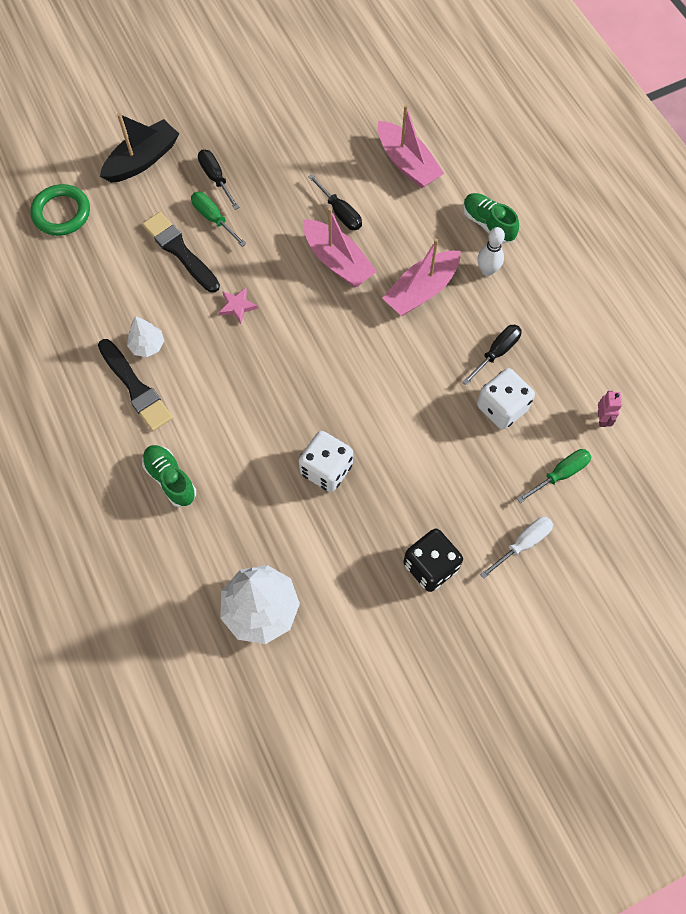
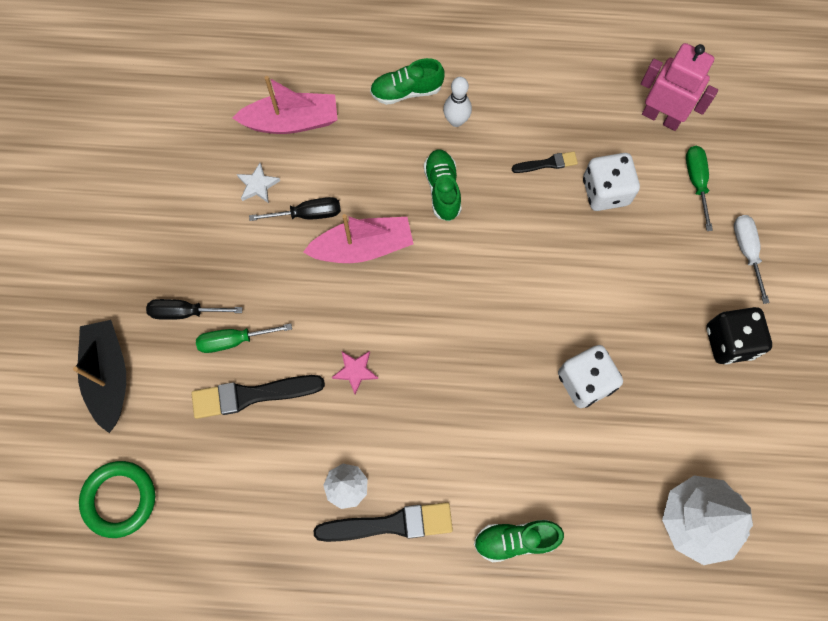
camera: 60 degrees left, 5 degrees up
(341, 170) = (258, 185): none -> white star
(421, 290) = (442, 189): pink boat -> green shoe
(496, 353) = (547, 163): black screwdriver -> black brush
(602, 419) = (661, 117): pink robot -> pink robot, size x2.07

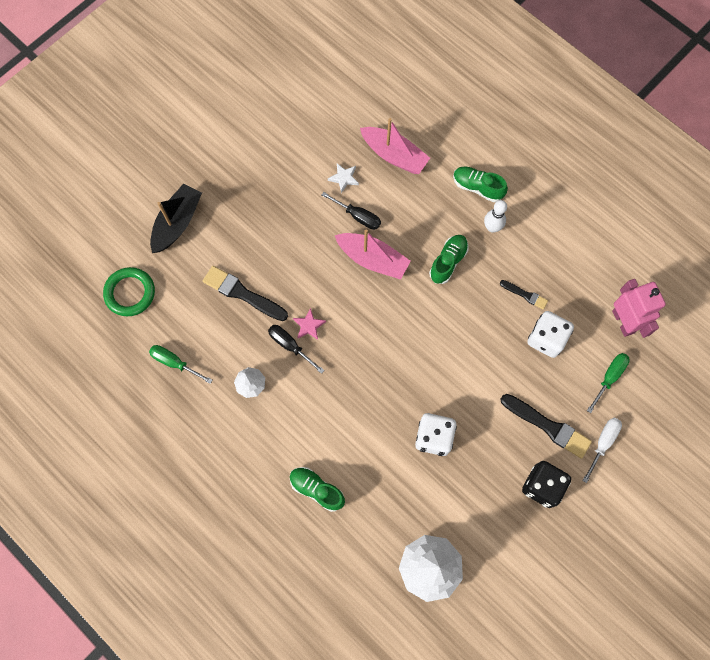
camera: 40 degrees right, 0 degrees up
(185, 312) = (245, 219): black screwdriver -> black screwdriver (290, 346)
(234, 340) = (258, 256): green screwdriver -> green screwdriver (175, 363)
(390, 524) = (257, 423): black brush -> black brush (548, 426)

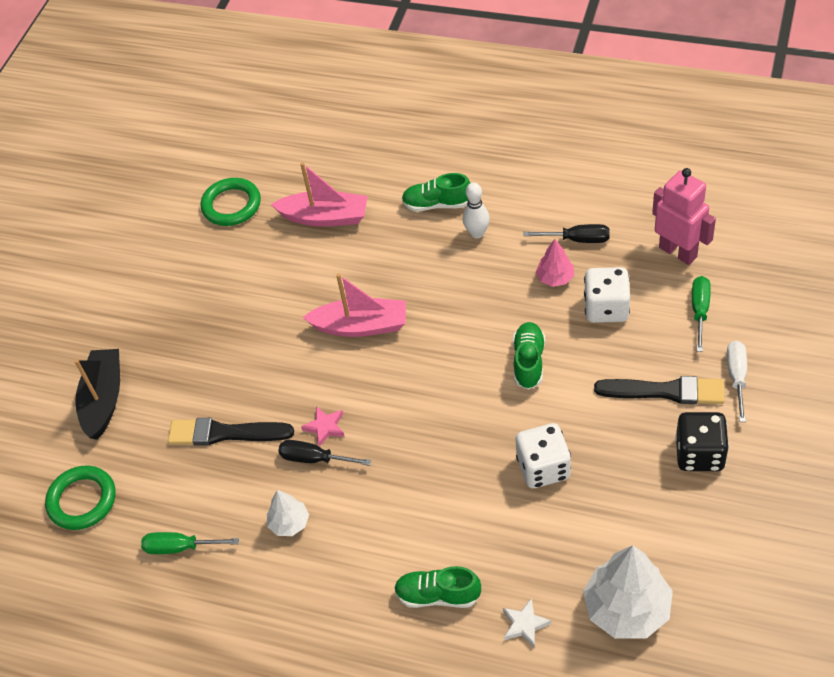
camera: 20 degrees left, 20 degrees down
(335, 109) = (231, 205): none -> green ring
(344, 178) = (280, 264): white star -> white star (525, 624)
(357, 216) = (318, 293): black screwdriver -> black screwdriver (577, 239)
(448, 262) = (449, 288): green shoe -> green shoe (529, 362)
(525, 295) = (555, 278): black brush -> pink tree

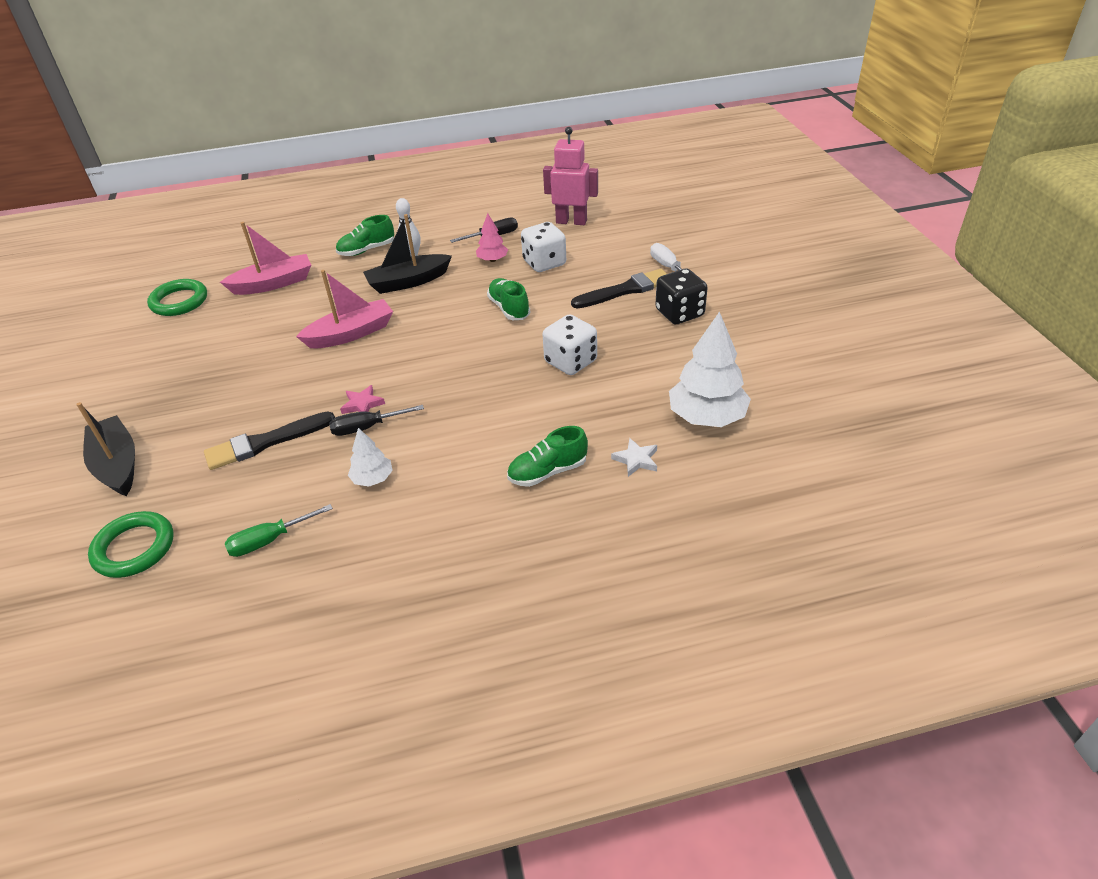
camera: 35 degrees left, 10 degrees down
(452, 274) = (408, 282): none -> black boat
(700, 311) = (612, 244): green screwdriver -> none

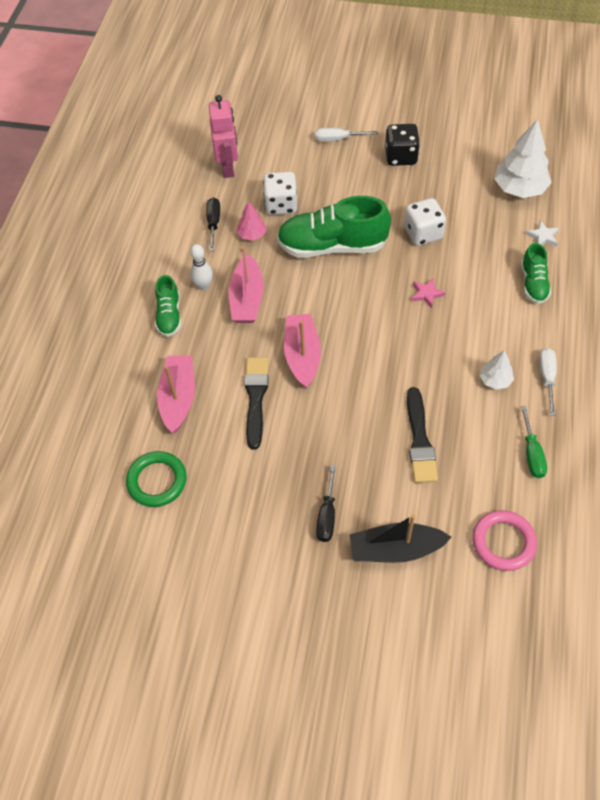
camera: 65 degrees left, 15 degrees up
(134, 548) = (503, 542): green ring -> pink ring
(362, 404) = (405, 368): pink star -> pink star (426, 294)
(367, 427) = (435, 371): black screwdriver -> black screwdriver (327, 515)
(394, 524) = (547, 378): none -> white screwdriver
(408, 282) = (247, 299): black boat -> pink boat
(509, 308) = (332, 246): green shoe -> green shoe, size x1.89
(571, 221) = (228, 168): pink robot -> pink robot turned 135 degrees clockwise
(625, 290) = (352, 173): black brush -> black brush (256, 398)

